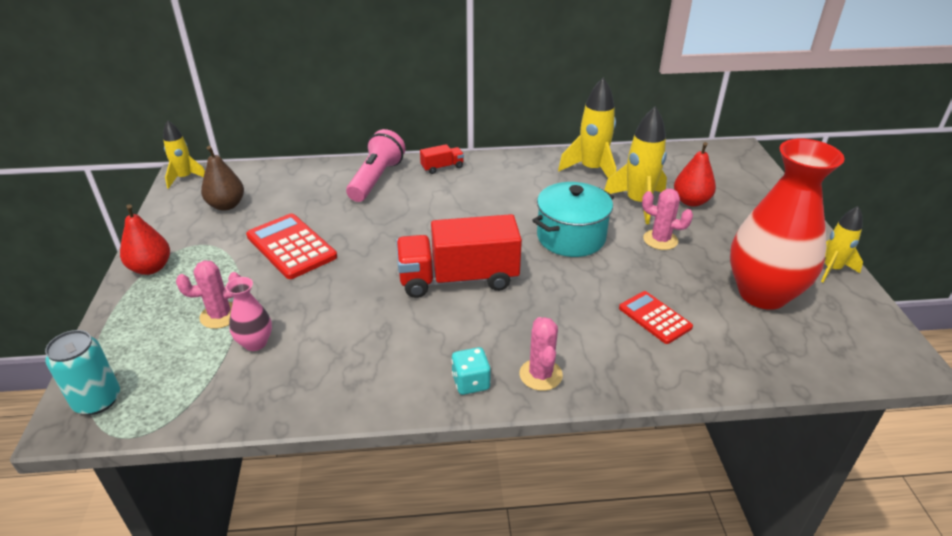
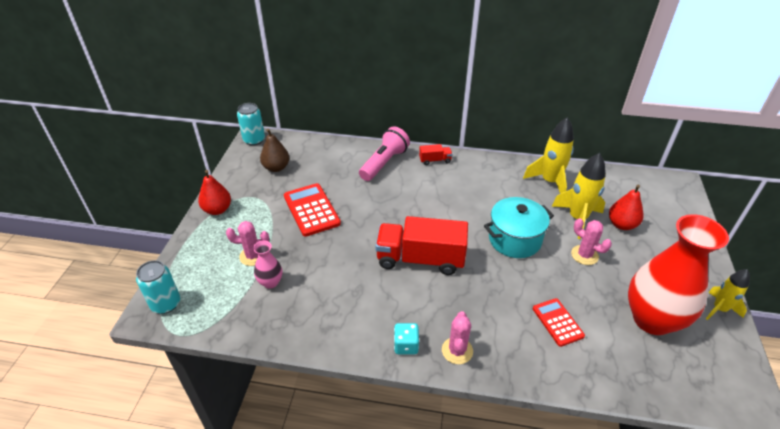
camera: 15 degrees right, 5 degrees up
(185, 178) = (254, 140): yellow rocket -> turquoise can

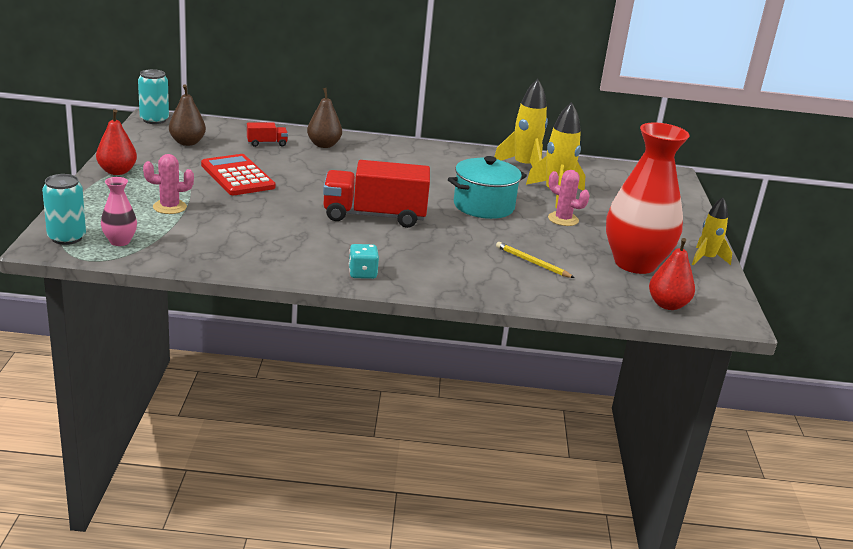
camera: 10 degrees left, 15 degrees down
(270, 282) = (195, 226): pink vase -> pink vase (120, 241)
(384, 163) = (324, 145): pink flashlight -> brown pear
(435, 160) = (386, 145): red truck -> red truck (267, 143)
(457, 350) = (421, 278): pink cactus -> none
(557, 322) = (532, 262): red calculator -> yellow pencil
(621, 224) = (605, 200): red pear -> red pear (667, 305)

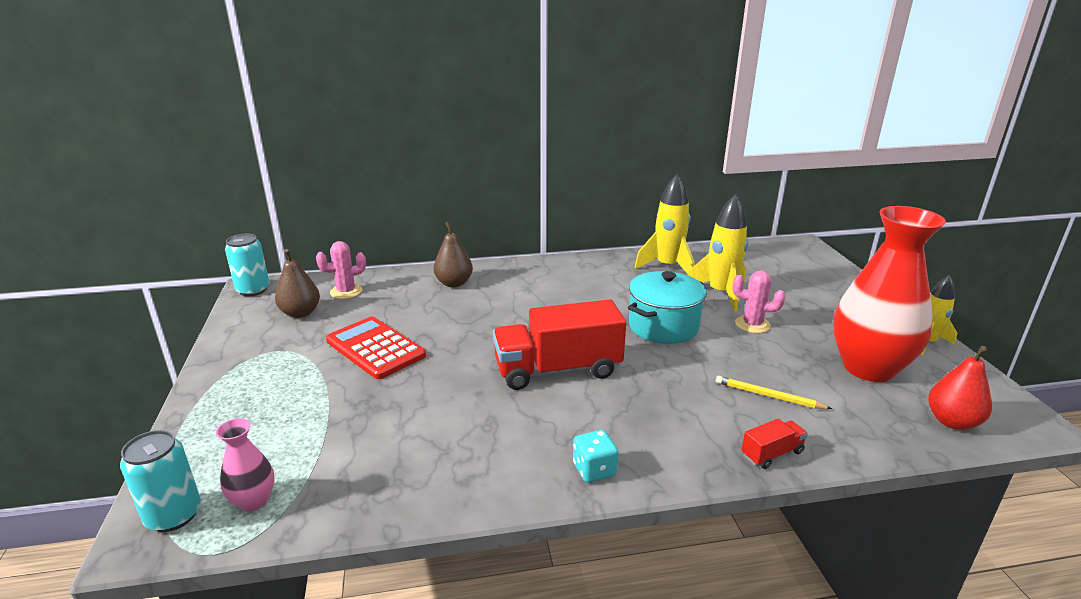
camera: 10 degrees left, 0 degrees up
(117, 171) = (224, 376): red pear -> none
(169, 207) = (307, 419): pink cactus -> pink cactus (346, 292)
(267, 143) = (391, 294): red truck -> red truck (772, 454)

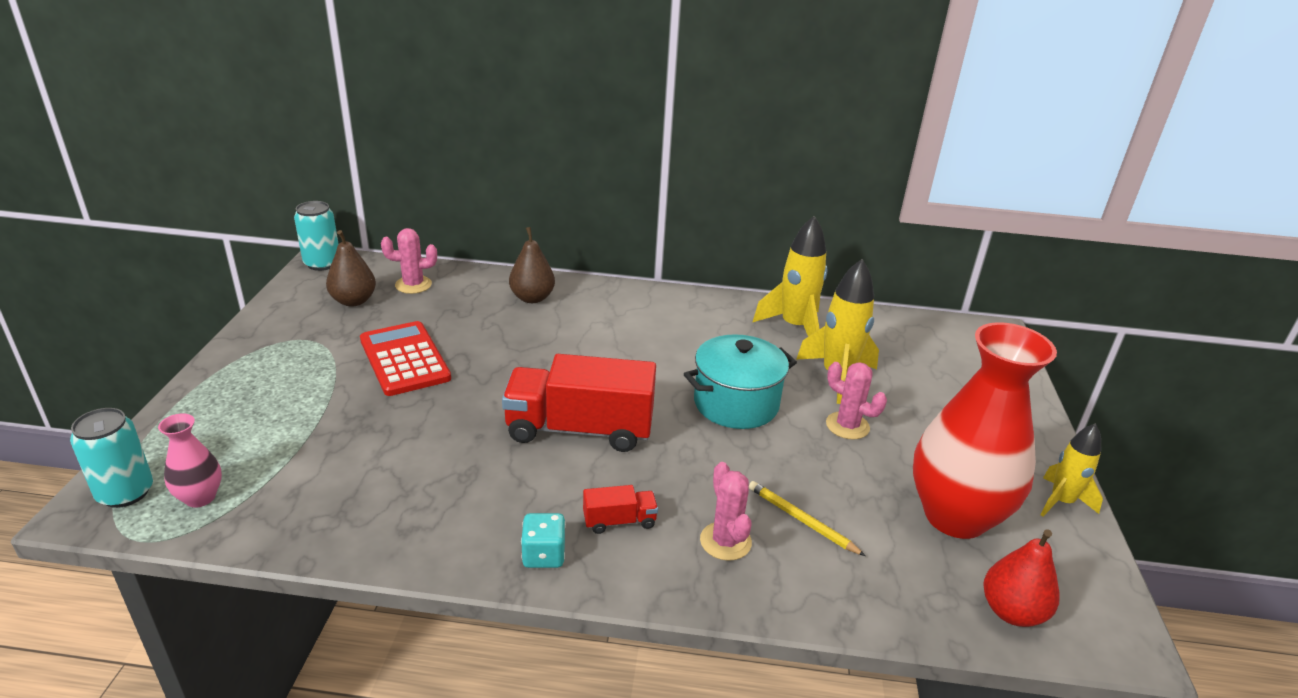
camera: 15 degrees right, 5 degrees up
(725, 424) = (725, 541): none -> pink cactus
(772, 454) = (754, 590): red truck -> red truck (619, 521)

